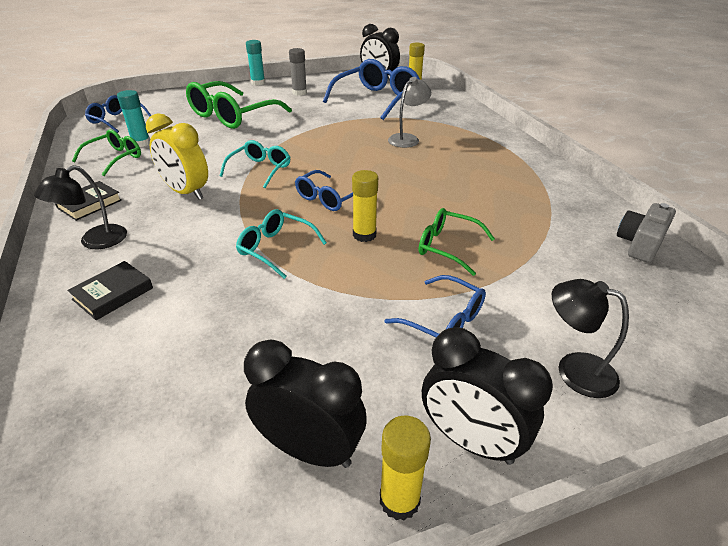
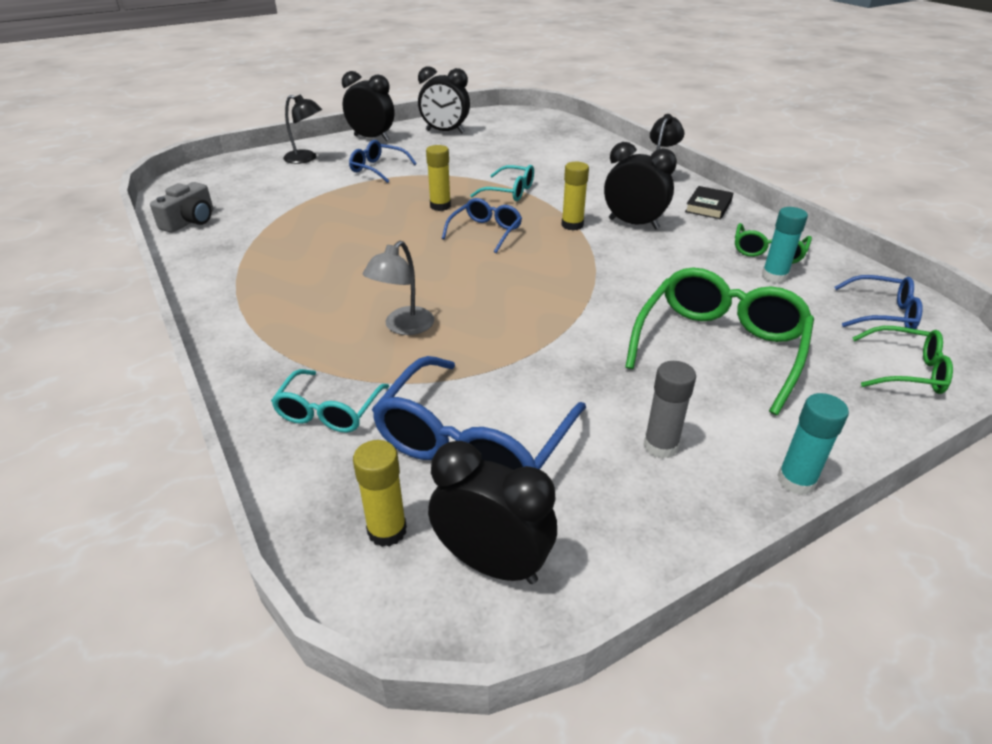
camera: 170 degrees right, 0 degrees up
(113, 294) = (599, 162): black book -> none
(186, 192) = (633, 224): yellow clock -> black clock
(260, 169) = (582, 255): turquoise glasses -> turquoise glasses (329, 412)
(399, 500) = (404, 126): yellow glue stick -> yellow glue stick (572, 225)
(447, 247) = (368, 204): green glasses -> green glasses (907, 371)

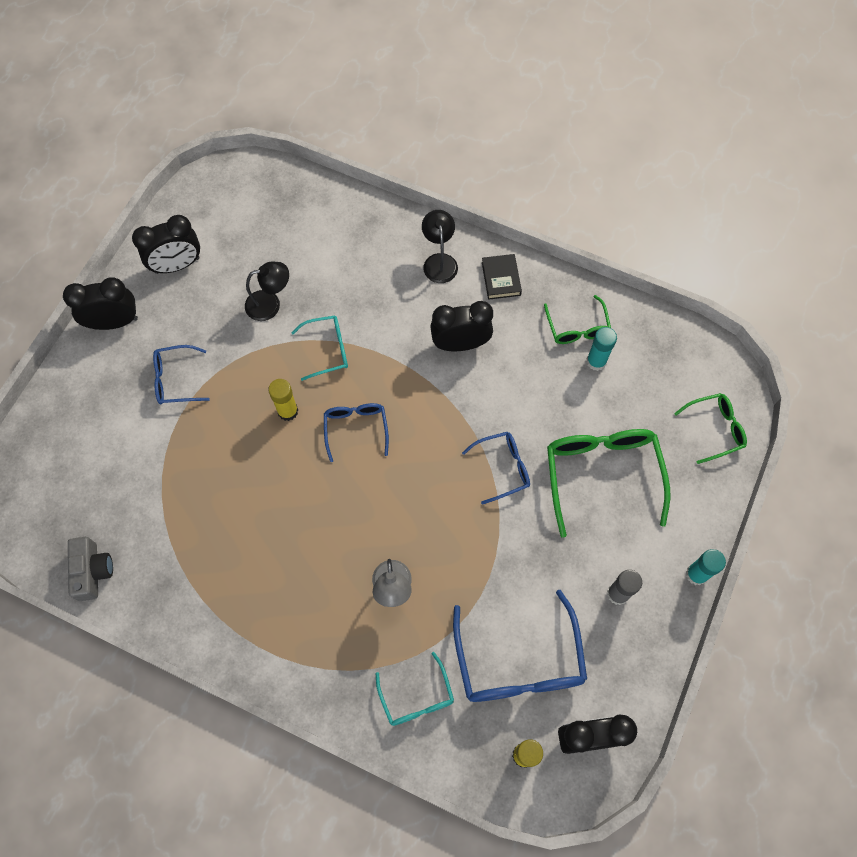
camera: 35 degrees left, 30 degrees up
(306, 158) = (87, 402): black lamp -> black lamp (270, 304)
(572, 225) = (415, 375): yellow glue stick -> none
(882, 314) = (680, 368): blue glasses -> blue glasses (503, 468)

